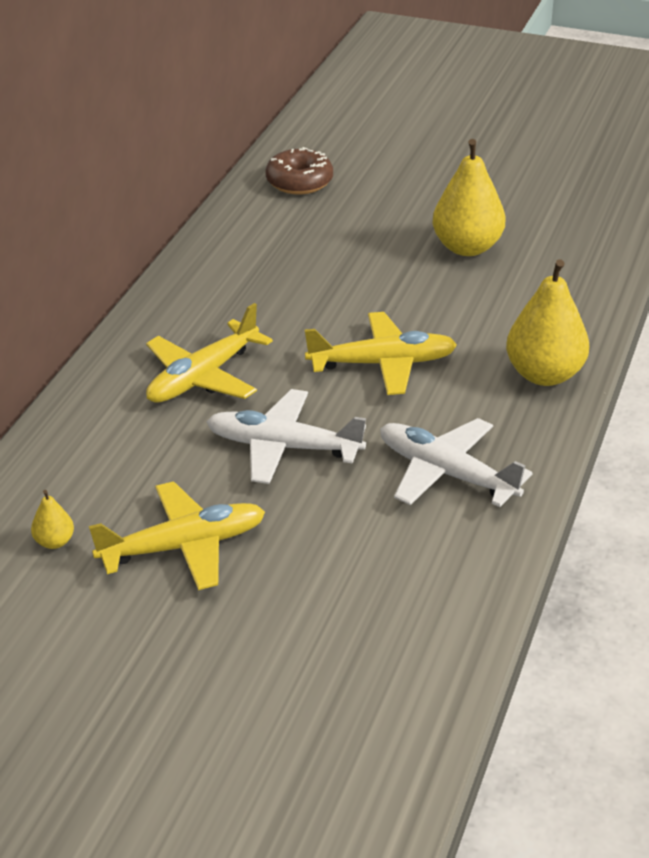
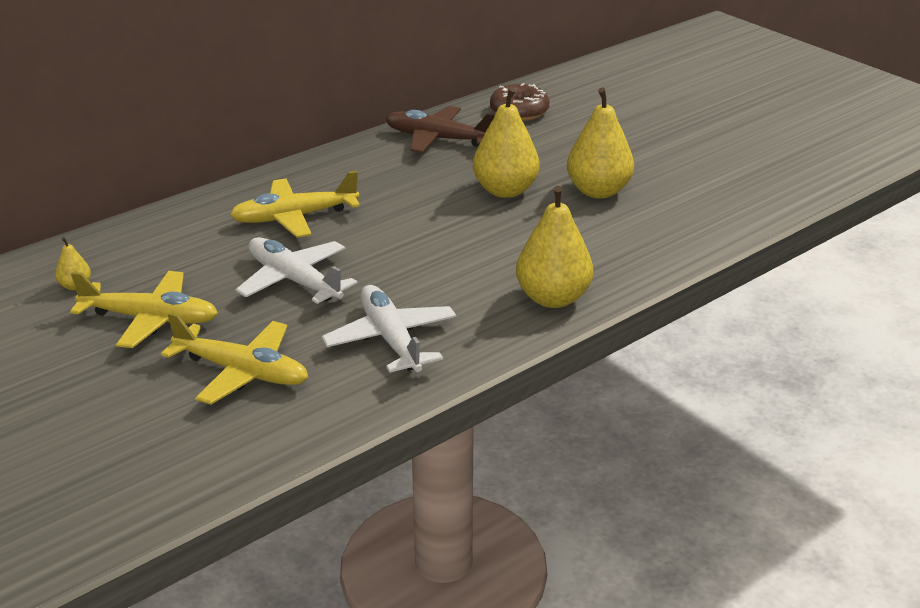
camera: 30 degrees right, 5 degrees down
(252, 238) = (438, 139): none -> brown plane
(380, 275) = (505, 190): none -> yellow pear
(382, 364) = (433, 250): yellow plane -> yellow plane (241, 372)

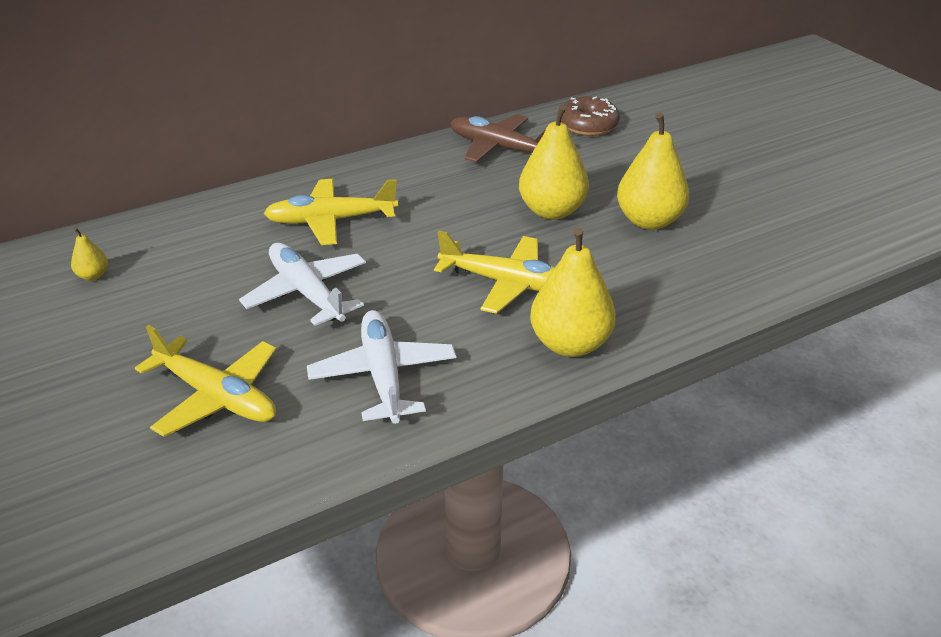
camera: 10 degrees right, 5 degrees up
(150, 319) = (149, 322): yellow plane -> yellow plane (507, 283)

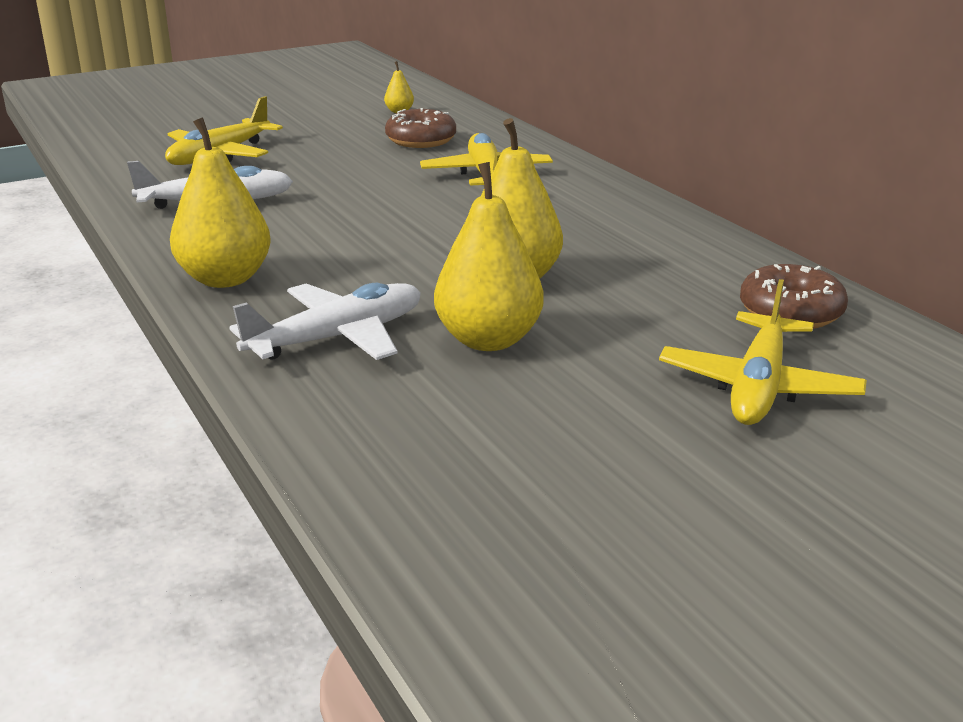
camera: 90 degrees right, 10 degrees down
(210, 258) = (421, 140): none -> brown donut
(307, 293) = (355, 173): white plane -> white plane (336, 338)
(499, 148) = (684, 251): brown plane -> none
(507, 283) = (351, 251): yellow plane -> yellow plane (758, 386)

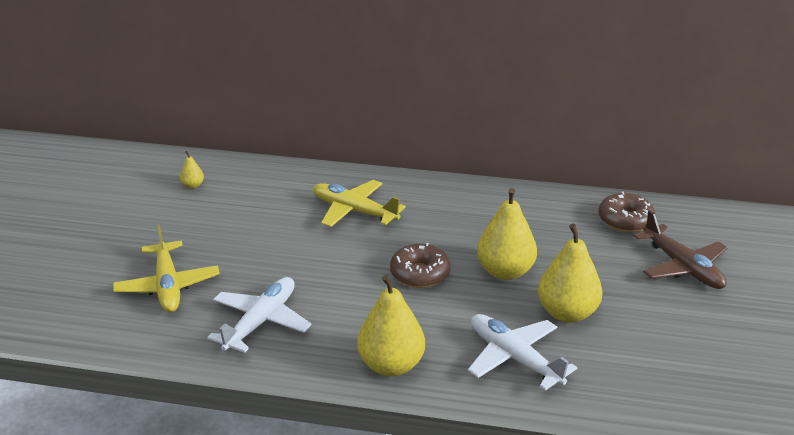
camera: 50 degrees left, 5 degrees up
(336, 338) = (515, 358): white plane -> white plane turned 45 degrees counterclockwise
(421, 140) = (260, 203): brown donut -> brown donut (419, 274)
(758, 386) = (682, 266): yellow plane -> brown plane

